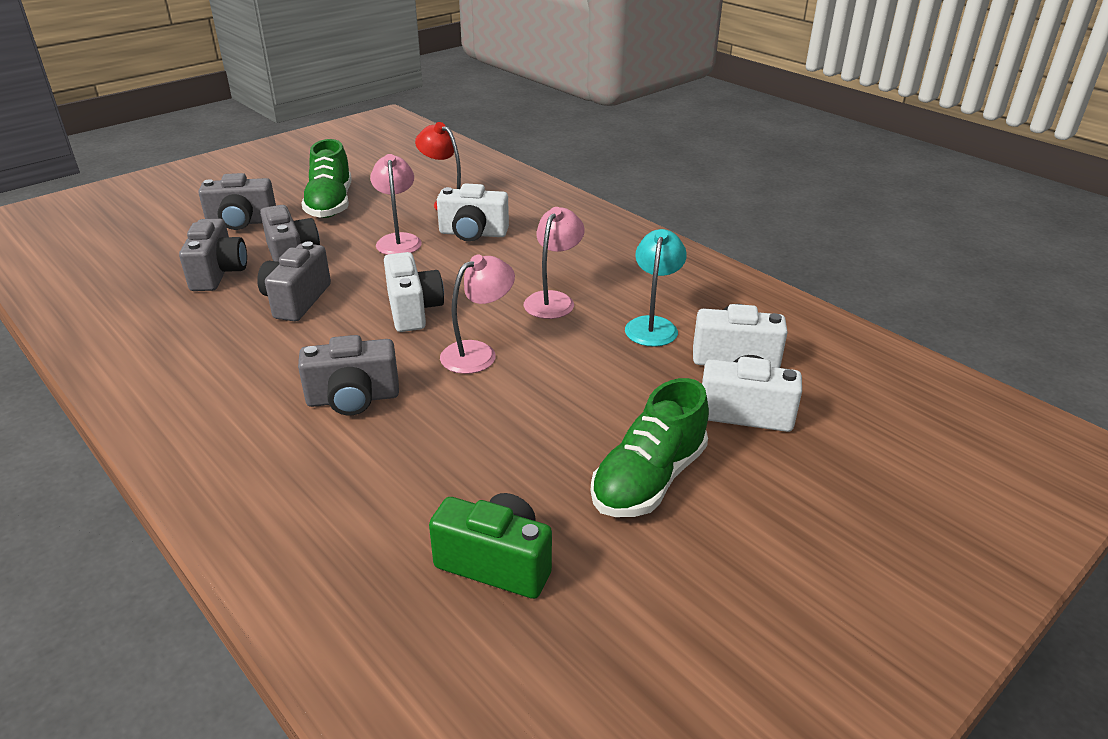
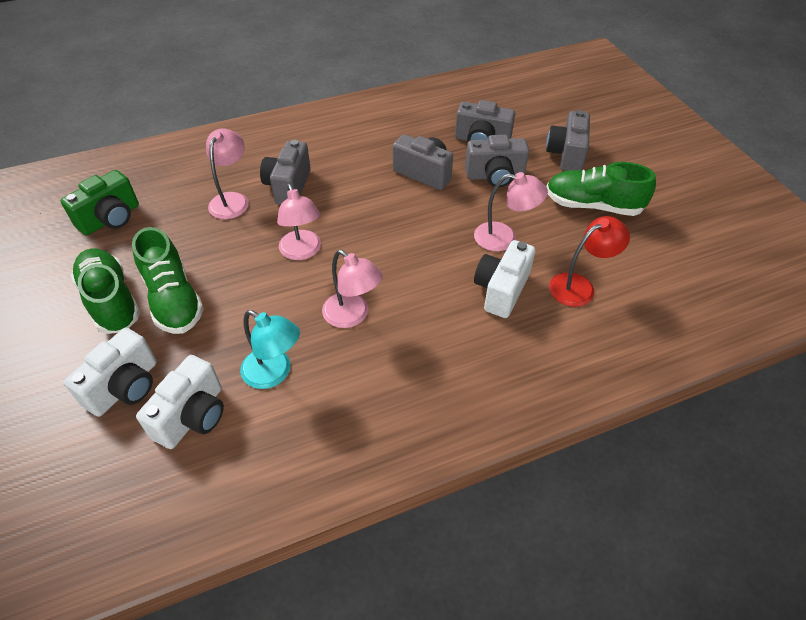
camera: 110 degrees right, 15 degrees up
(401, 442) = (232, 200): none -> pink lamp
(413, 310) = (380, 228): white camera -> none
(610, 425) = (173, 299): none -> green shoe

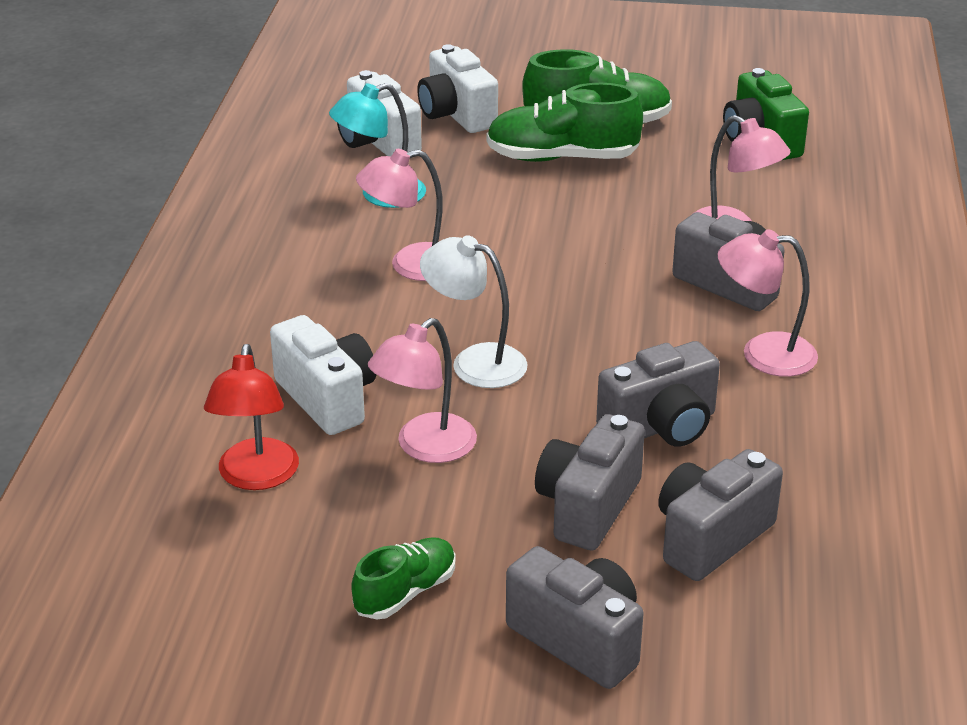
camera: 120 degrees right, 15 degrees down
(302, 252) = (566, 260): pink lamp -> pink lamp (763, 354)
(425, 249) = (475, 362): none -> white lamp
(592, 205) = (405, 592): green shoe -> green shoe, size x0.58

